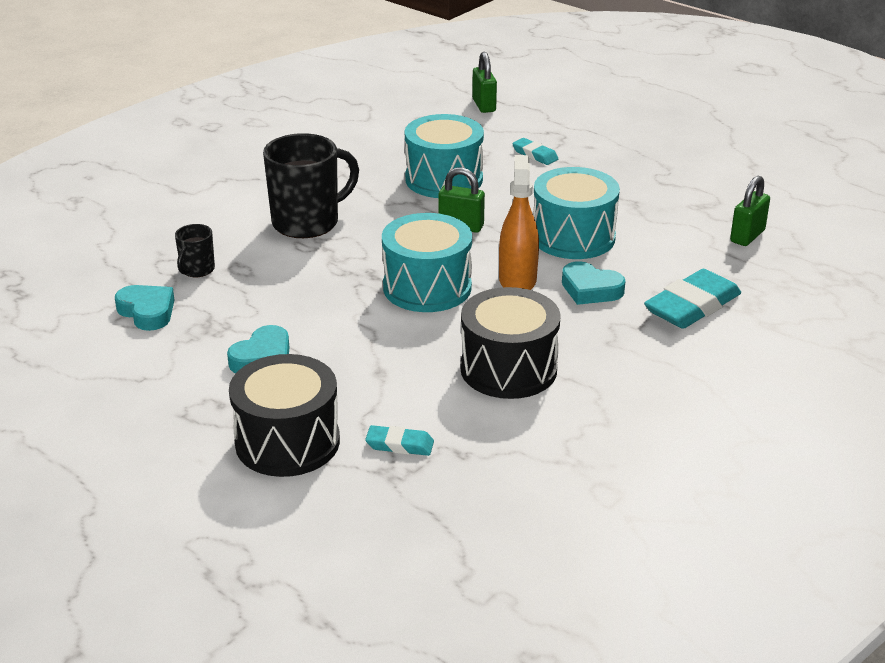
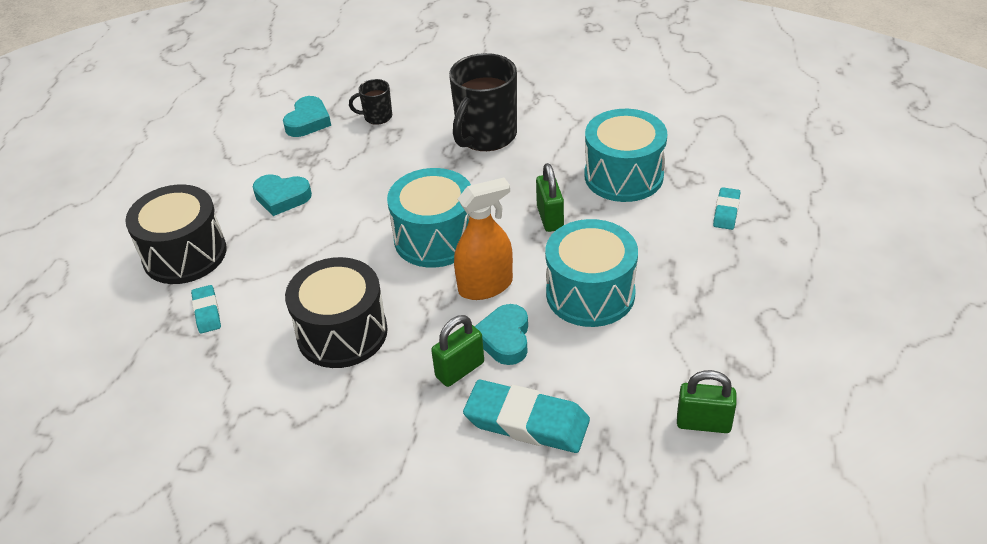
camera: 65 degrees right, 10 degrees up
(307, 222) = (485, 136): black mug -> black mug turned 90 degrees clockwise
(484, 105) = (792, 143): green padlock -> green padlock (460, 370)

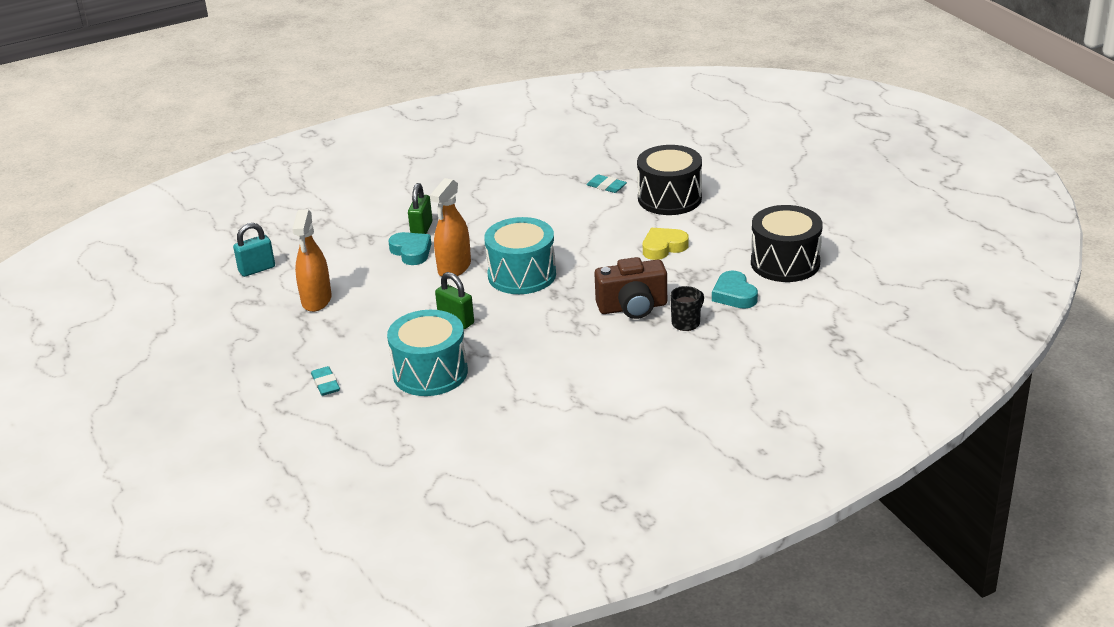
camera: 140 degrees right, 10 degrees down
(282, 197) = (663, 247): turquoise heart -> yellow heart
(342, 333) = (512, 213): black drum -> black drum (785, 263)
(394, 151) = (632, 307): none -> brown camera
(485, 136) = (577, 350): black mug -> none
(527, 422) = (359, 228): turquoise eraser -> none
(590, 294) = (380, 294): turquoise drum -> none
(664, 325) = (316, 300): none -> orange spray bottle
(703, 423) = (257, 269): green padlock -> turquoise padlock

